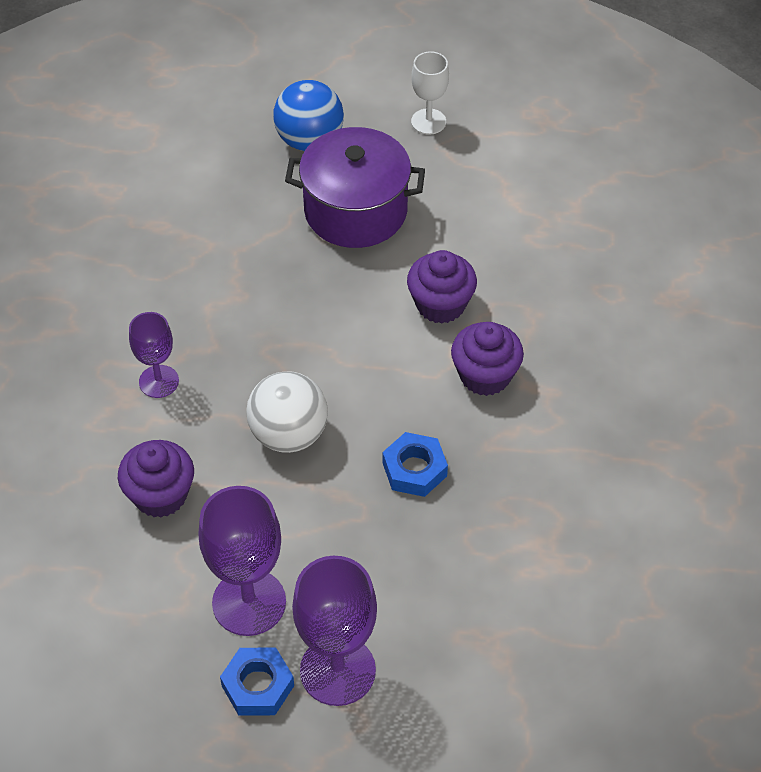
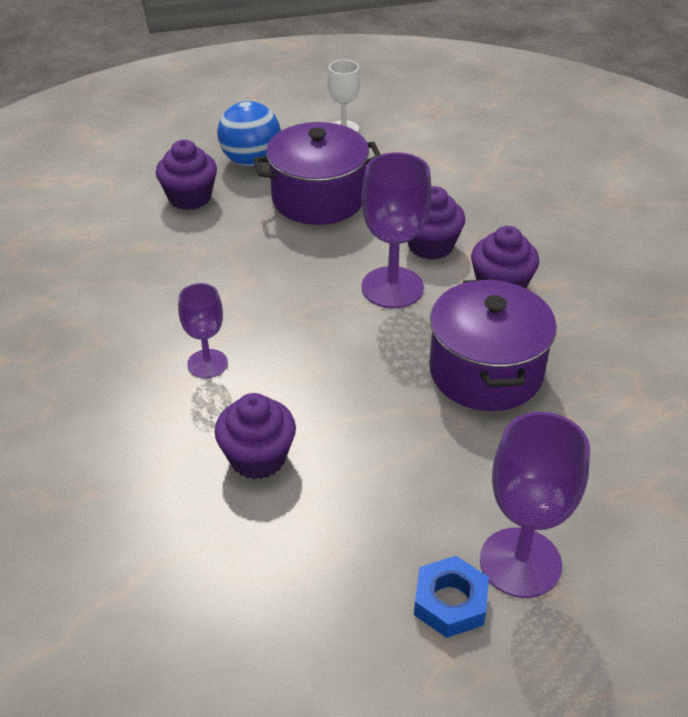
camera: 20 degrees left, 10 degrees down
(226, 174) = (190, 197): none -> purple cupcake
(249, 602) = (397, 527): purple goblet -> purple goblet (392, 287)
(289, 434) = (355, 374): white ball -> none
(414, 469) = (486, 372): blue nut -> purple pot

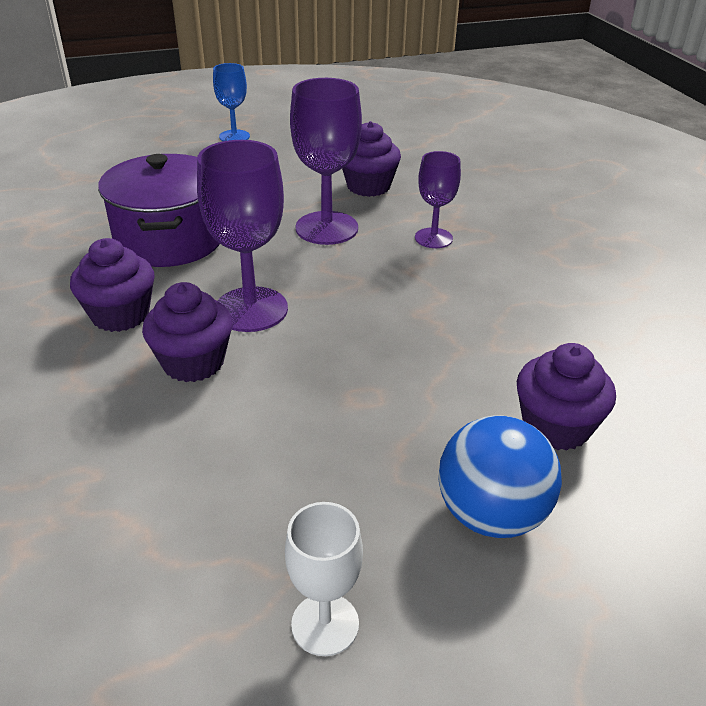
camera: 175 degrees right, 5 degrees down
(318, 198) = (355, 434): purple pot -> none
(450, 602) = (234, 136): blue nut -> blue goblet
(520, 562) = (184, 149): purple goblet -> purple goblet (326, 228)

